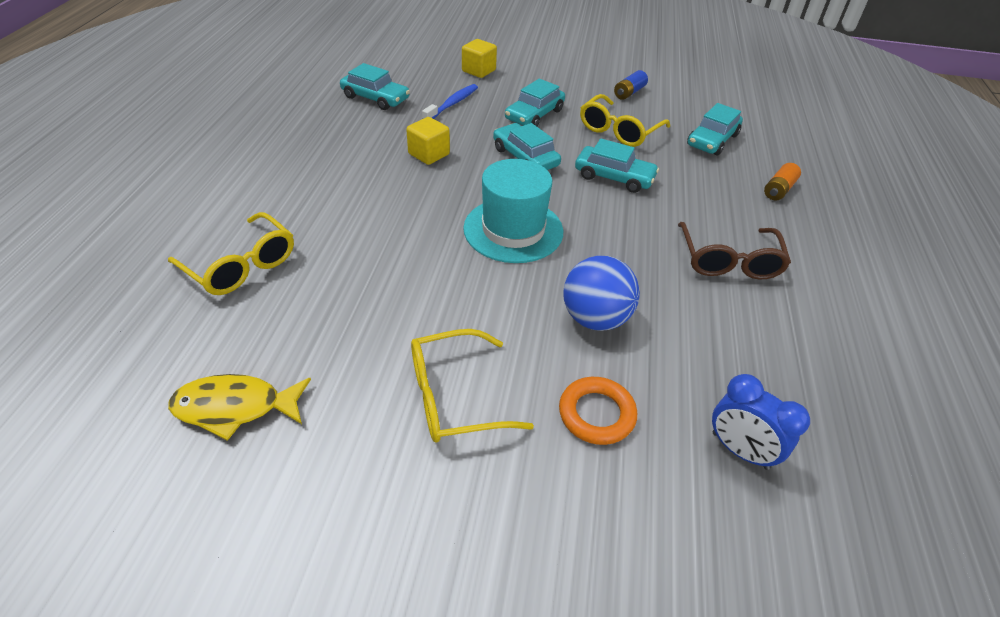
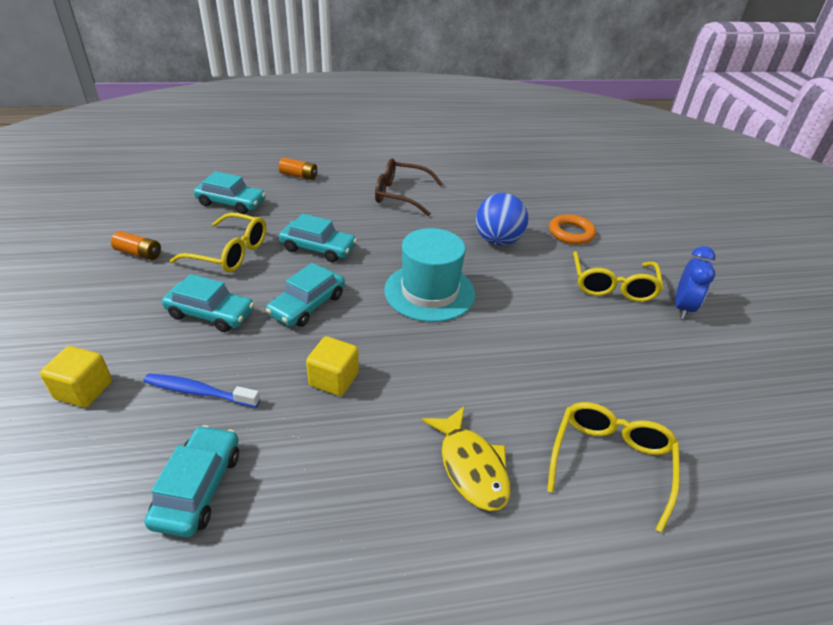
camera: 110 degrees left, 5 degrees down
(235, 407) = (724, 385): yellow fish -> yellow fish (471, 466)
(453, 397) = (612, 286): yellow glasses -> yellow glasses turned 45 degrees clockwise
(614, 177) = (318, 248): turquoise car -> turquoise car turned 105 degrees clockwise
(629, 92) = (139, 253): blue battery -> orange battery
(729, 261) = (400, 195): brown glasses -> brown glasses turned 150 degrees counterclockwise
(740, 450) = (550, 191): blue clock -> blue clock (682, 307)

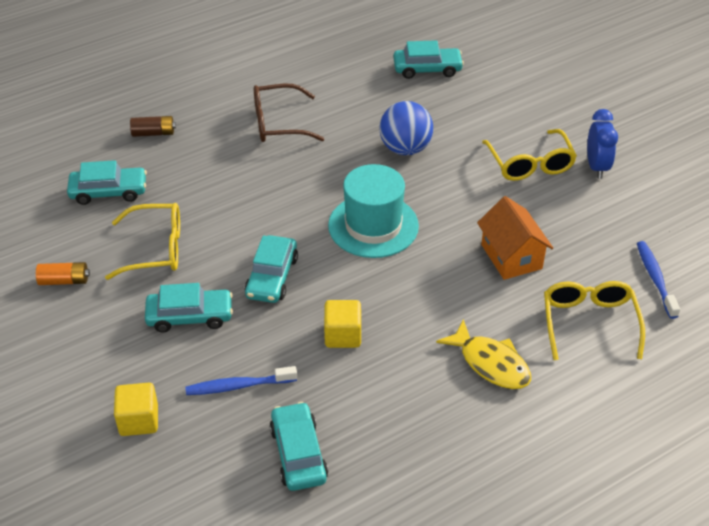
camera: 20 degrees left, 5 degrees up
(299, 176) = (153, 133): orange battery -> brown battery
(318, 248) = (239, 215): turquoise car -> turquoise car (427, 69)
(552, 362) = (511, 256): none -> orange house
(571, 233) = (469, 116): orange ring -> none
(712, 439) = (655, 278): none -> blue toothbrush

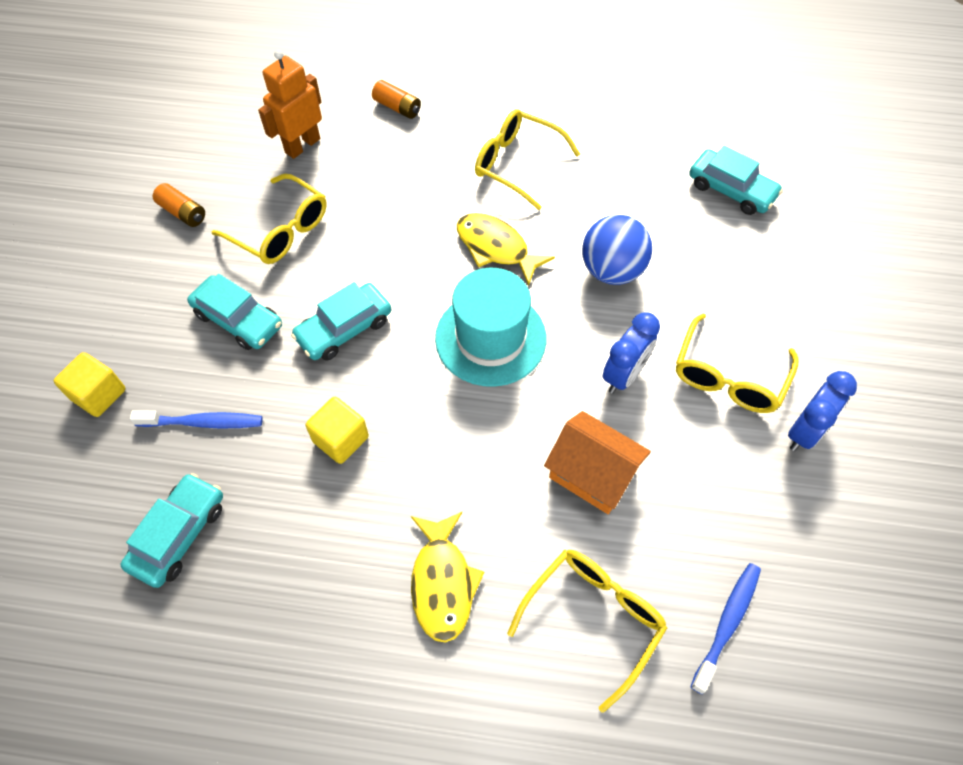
camera: 40 degrees right, 15 degrees up
(108, 192) = (302, 145): turquoise car -> orange robot
(153, 133) = (397, 107): brown battery -> orange battery
(238, 386) = (203, 422): blue toothbrush -> blue toothbrush turned 150 degrees clockwise
(278, 123) = (516, 164): brown glasses -> yellow glasses
(319, 176) = (496, 248): none -> yellow fish
(473, 198) = (624, 375): none -> blue clock
(511, 256) = (592, 474): orange house -> orange house turned 75 degrees counterclockwise

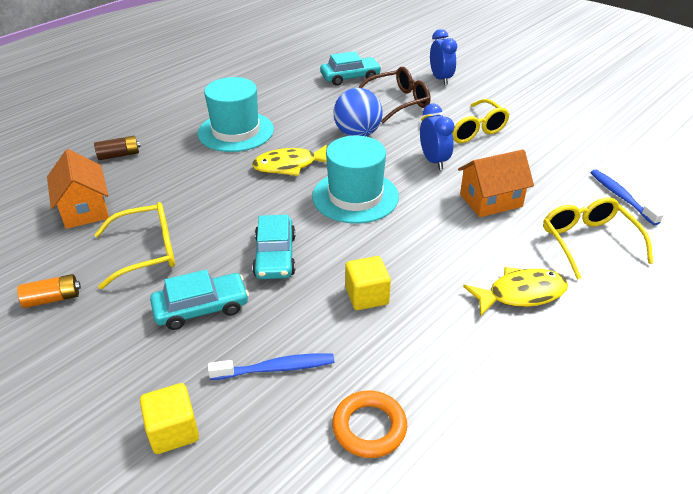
camera: 55 degrees left, 20 degrees down
(179, 534) = (369, 427): turquoise car -> orange ring
(203, 422) = (276, 368): blue toothbrush -> blue toothbrush turned 45 degrees clockwise
(302, 145) = (84, 209): orange robot -> orange house
(397, 107) = (119, 155): orange battery -> brown battery
(442, 583) = (521, 294): yellow fish -> yellow fish turned 45 degrees counterclockwise
(516, 164) = (236, 131): yellow glasses -> turquoise hat
(722, 270) = (398, 102): none -> brown glasses
(804, 432) = (523, 124): blue clock -> blue clock (440, 79)

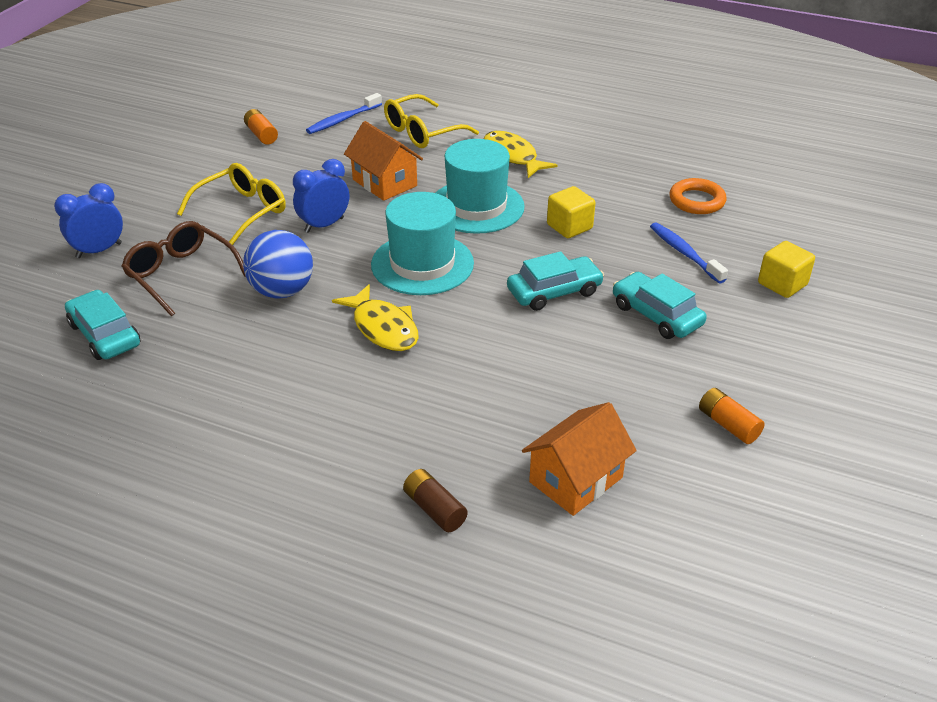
camera: 110 degrees left, 0 degrees up
(147, 251) = (610, 384): yellow glasses -> none
(236, 131) = (316, 404): turquoise hat -> turquoise hat (476, 206)
(595, 151) = (261, 135): none -> orange battery

